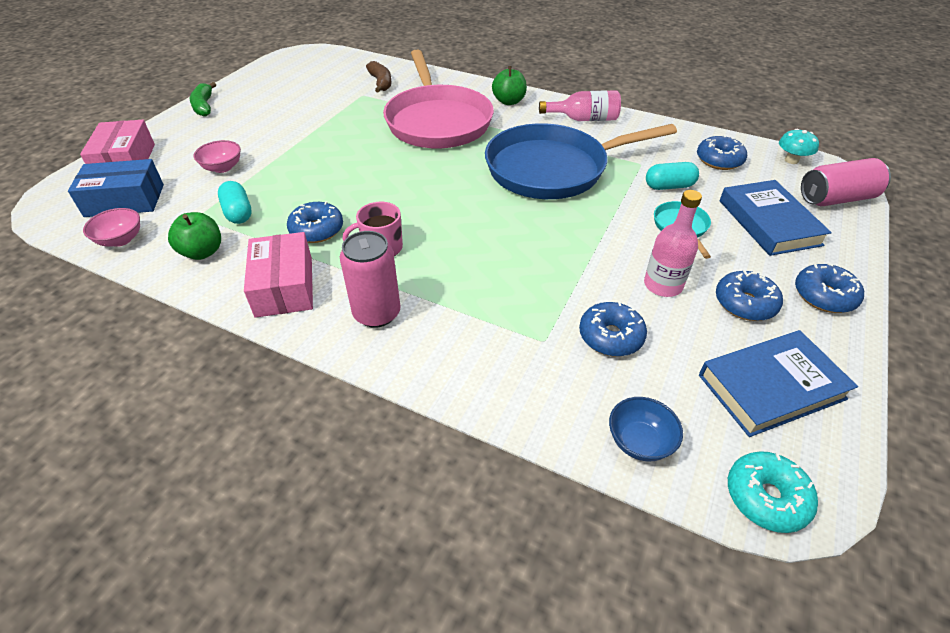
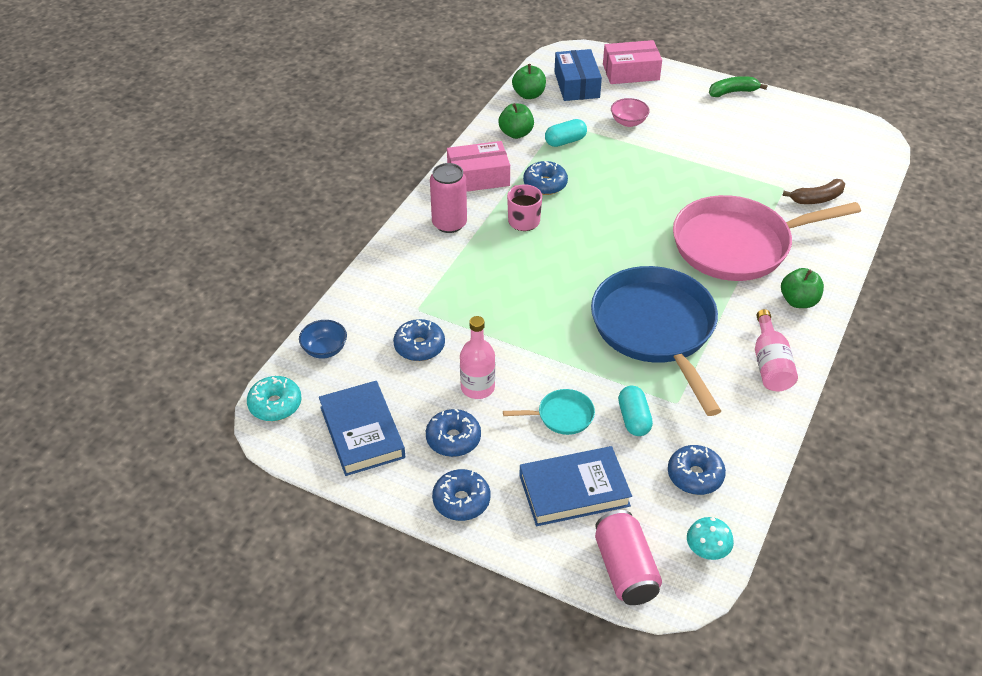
camera: 90 degrees right, 0 degrees up
(121, 240) = (529, 95): pink bowl -> green apple

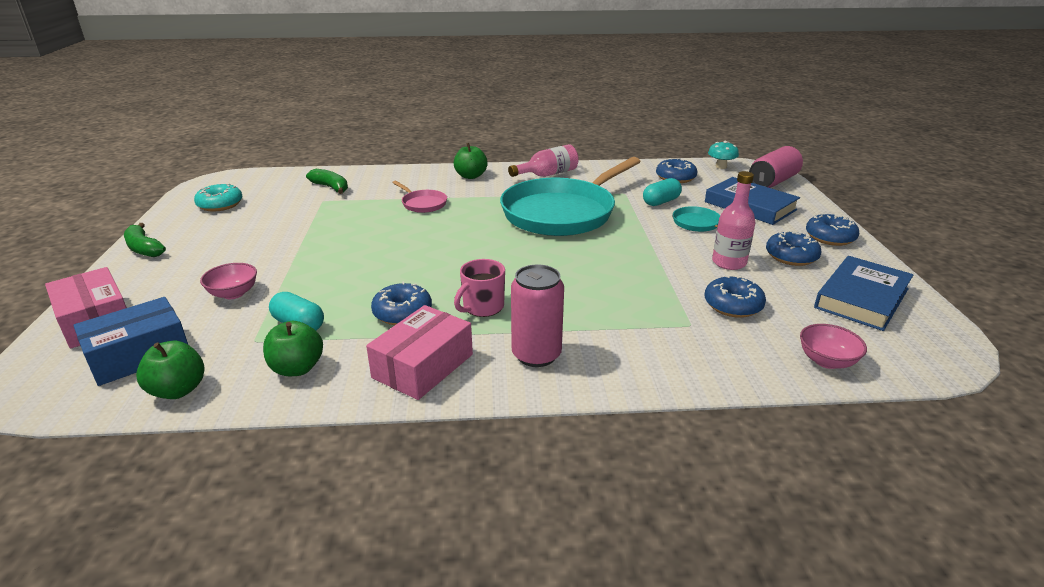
camera: 120 degrees left, 15 degrees down
(275, 405) = (931, 360): turquoise donut -> turquoise donut (220, 205)
(324, 349) = (826, 361): blue bowl -> pink bowl
(478, 177) = (423, 366): pink box -> pink box turned 75 degrees clockwise
(655, 329) = (562, 213): blue pan -> turquoise pan
(737, 245) = (422, 204): pink pan -> pink pan, size x0.41
(816, 199) = (331, 187): brown banana -> green banana

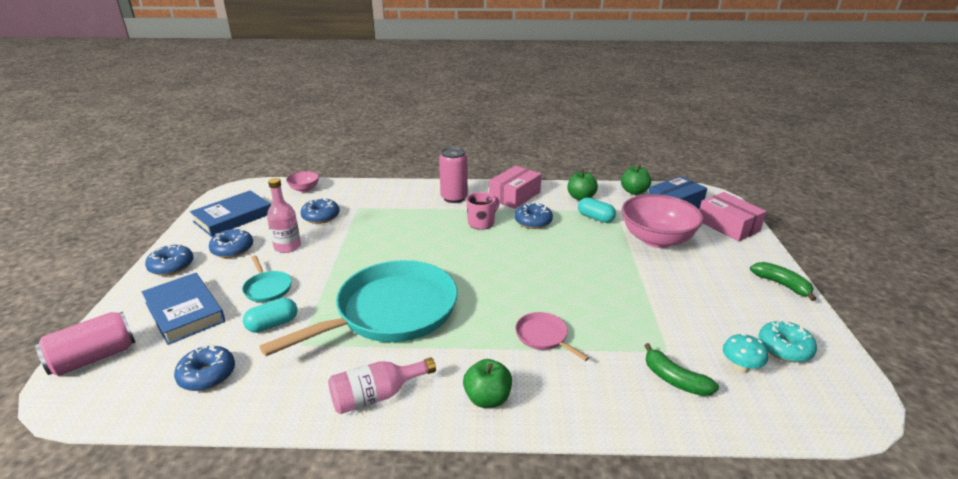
camera: 175 degrees left, 0 degrees up
(233, 293) = (657, 239): pink bowl -> pink bowl, size x2.08
(721, 166) = (111, 403): turquoise mushroom -> turquoise mushroom (740, 367)

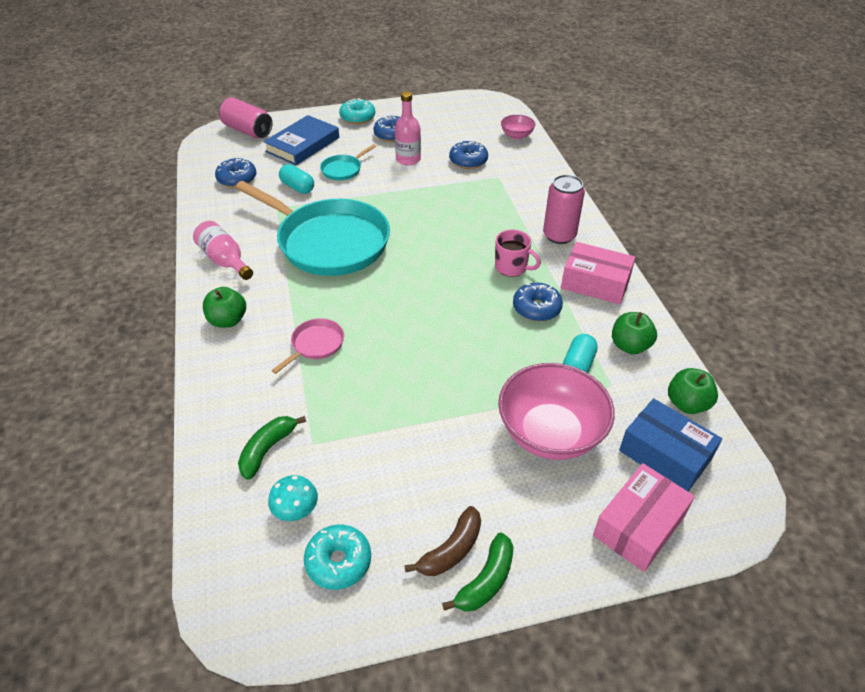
camera: 75 degrees right, 15 degrees up
(171, 266) = (357, 117): blue donut -> turquoise donut
(233, 217) = (442, 117): blue book -> none
(761, 295) = (451, 550): none -> brown banana

